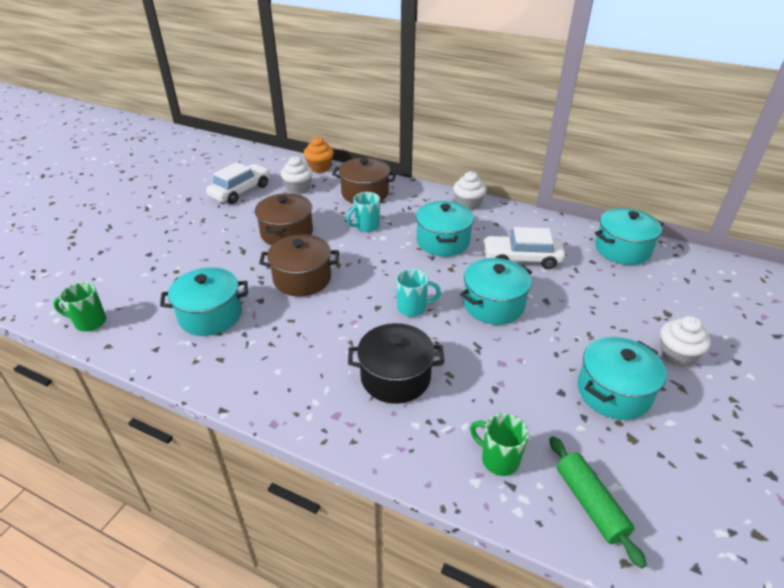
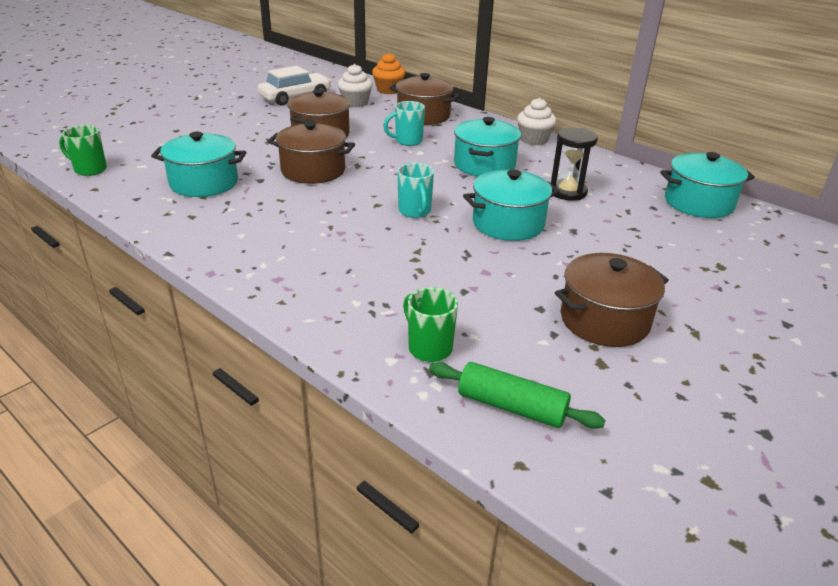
camera: 15 degrees right, 5 degrees down
(395, 377) = (359, 261): black pot -> none
(412, 308) = (415, 211): turquoise mug -> turquoise mug turned 60 degrees clockwise
(522, 259) = (567, 192): white car -> black hourglass
(590, 504) = (511, 406): green rolling pin -> green rolling pin turned 60 degrees counterclockwise
(613, 392) = (604, 320): turquoise pot -> brown pot
(676, 355) = (708, 304): white cupcake -> none

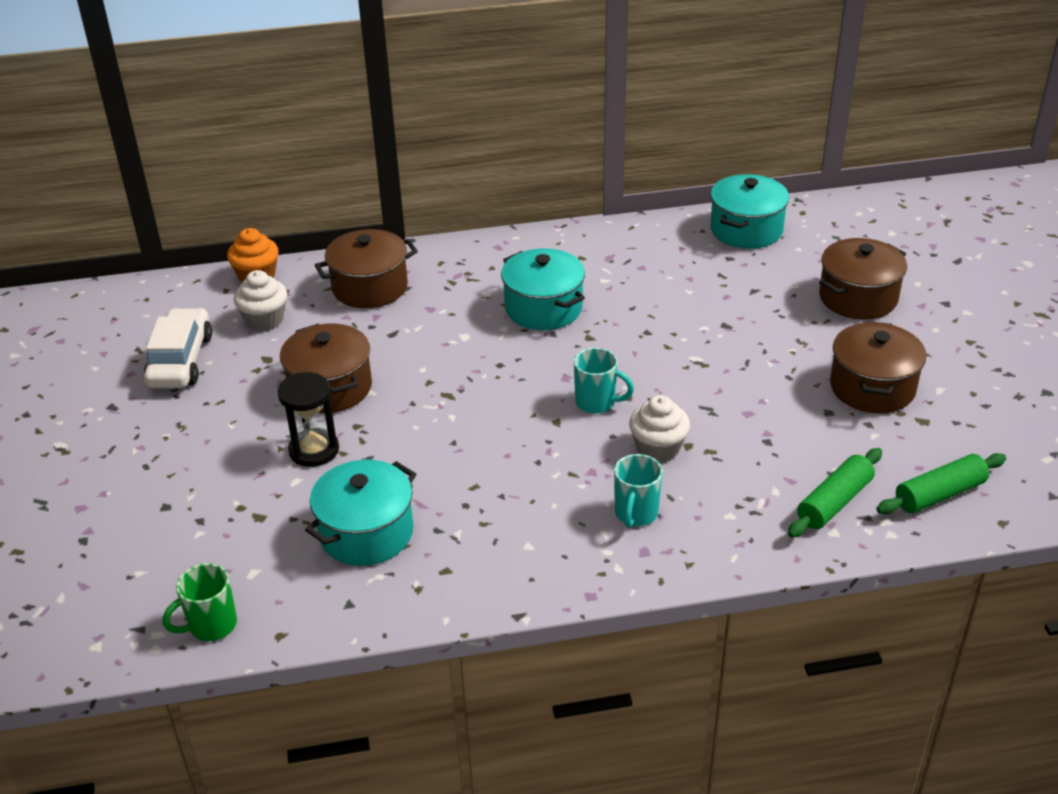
camera: 50 degrees left, 5 degrees up
(313, 171) = (426, 434): brown pot -> brown pot (858, 298)
(407, 141) = (426, 331): turquoise mug -> turquoise mug (636, 514)
(429, 348) = (834, 502): green mug -> green rolling pin
(508, 224) = (678, 356): turquoise pot -> none
(534, 140) = (521, 246): white cupcake -> white cupcake (658, 449)
(567, 192) = (654, 288): black hourglass -> black hourglass (314, 450)

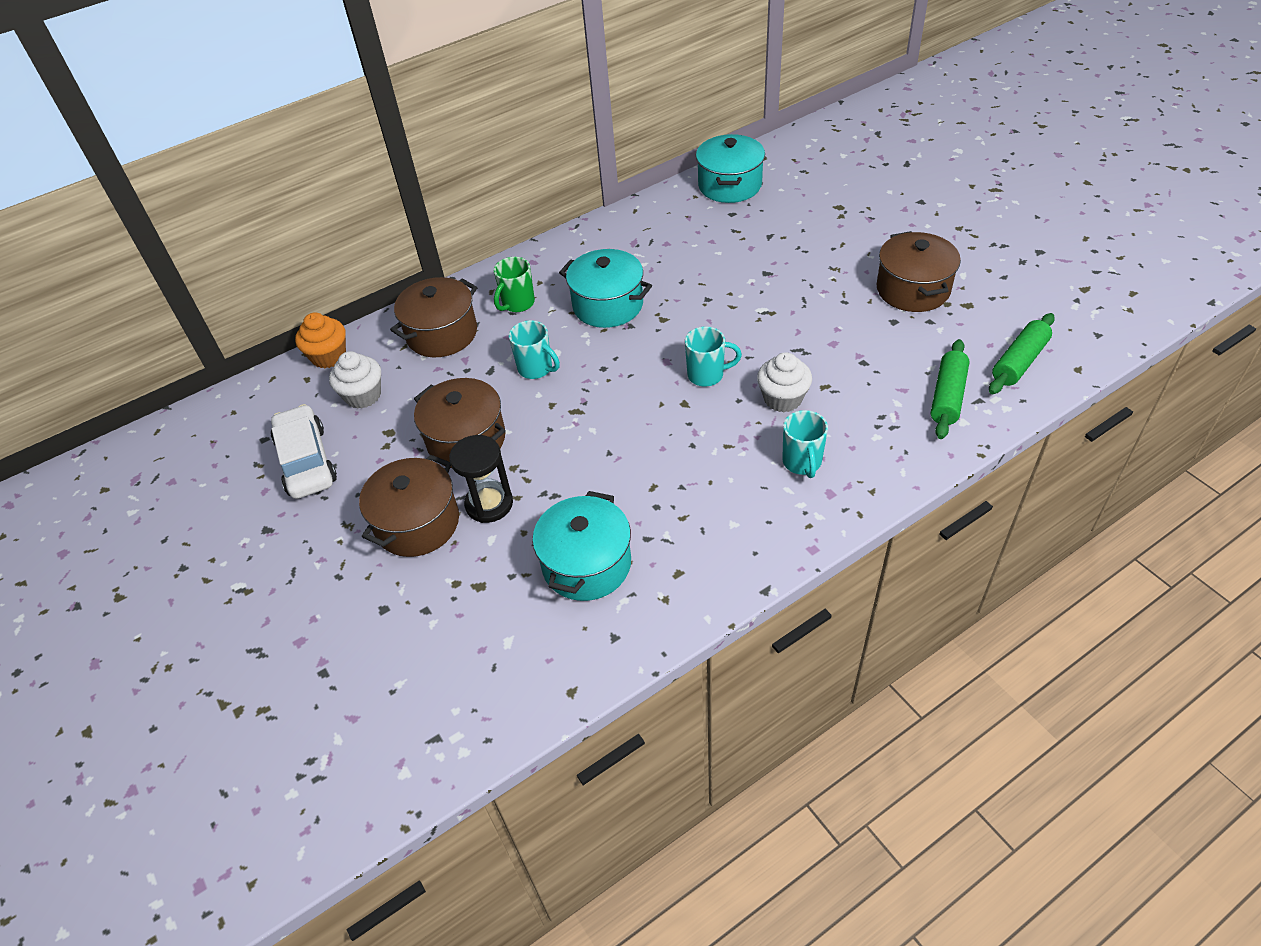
camera: 20 degrees left, 10 degrees up
(211, 626) = (502, 708): green mug -> green mug (517, 304)
(436, 345) = (536, 369): none -> turquoise mug
(858, 298) = (853, 217): brown pot -> brown pot (417, 523)

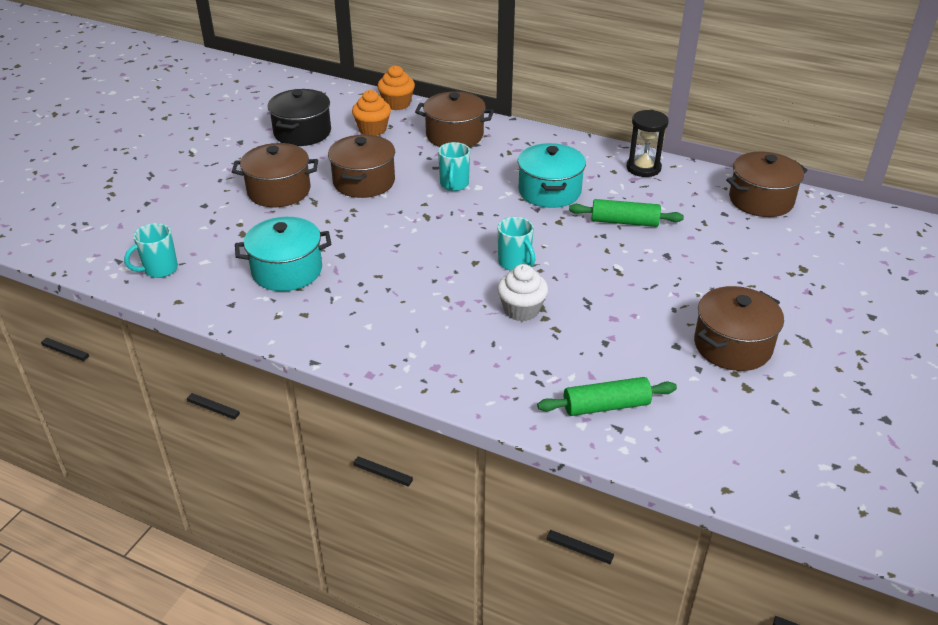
camera: 55 degrees right, 10 degrees down
(306, 461) = (302, 132): white car -> black pot
(363, 395) = (372, 129): white cupcake -> orange cupcake
(489, 504) = (313, 212): black hourglass -> black hourglass (643, 168)
(517, 304) = (513, 153): green mug -> none
(729, 185) = (761, 200): turquoise pot -> brown pot
(802, 463) = (457, 342): turquoise mug -> turquoise mug (159, 269)
(1019, 362) = (697, 443): green rolling pin -> green rolling pin (624, 222)

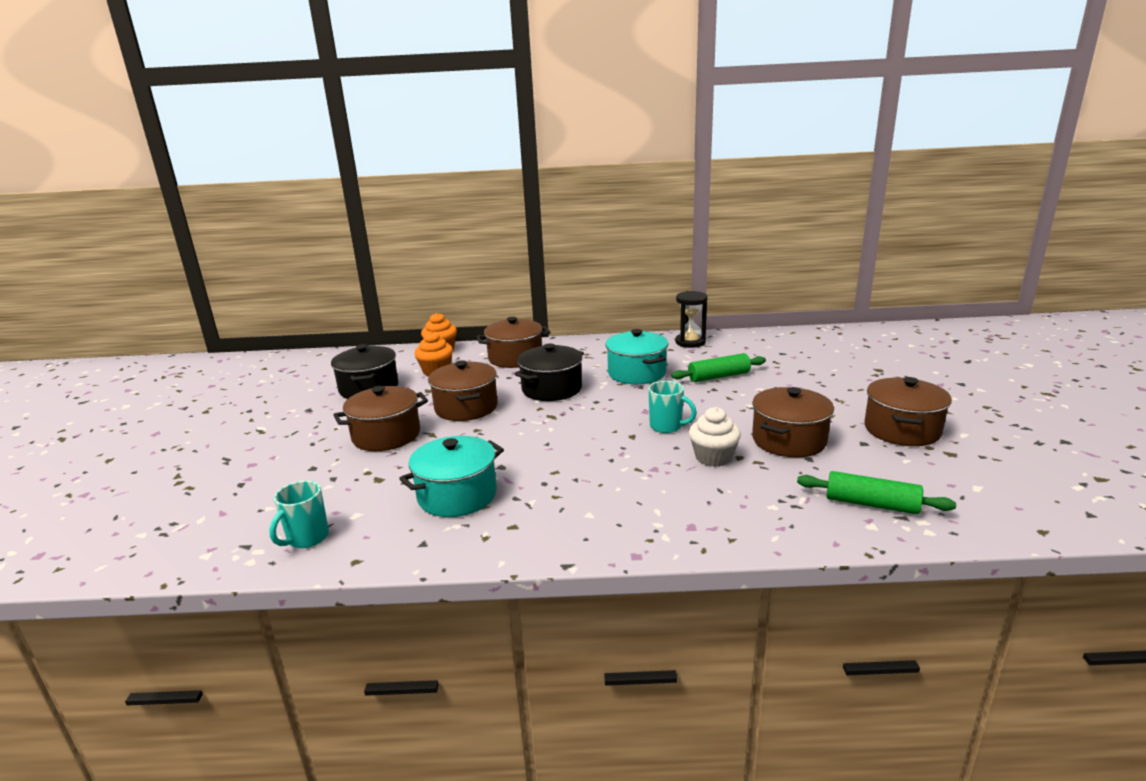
camera: 25 degrees left, 15 degrees down
(454, 185) = (551, 389): turquoise mug -> black pot
(606, 406) = (871, 504): green rolling pin -> green rolling pin turned 60 degrees clockwise
(761, 200) = (796, 340): brown pot -> brown pot (789, 440)

